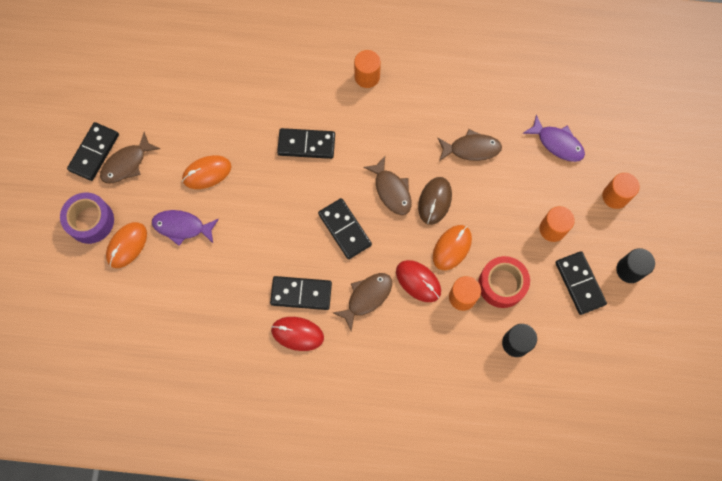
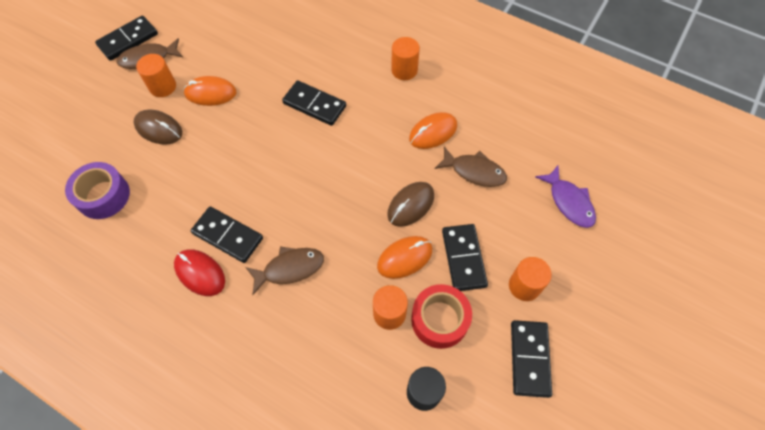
camera: 25 degrees right, 10 degrees down
(90, 221) = (86, 92): purple tape -> purple tape (103, 196)
(127, 245) = (101, 124): orange mouse -> orange mouse (433, 132)
(182, 227) = (158, 129): purple fish -> brown mouse
(345, 229) = (306, 194): black domino -> black domino (464, 258)
(391, 190) = (372, 177): brown fish -> none
(418, 281) = (351, 276): red mouse -> none
(615, 196) = (612, 282): orange cylinder -> orange cylinder (163, 87)
(629, 270) = (596, 370): black cylinder -> none

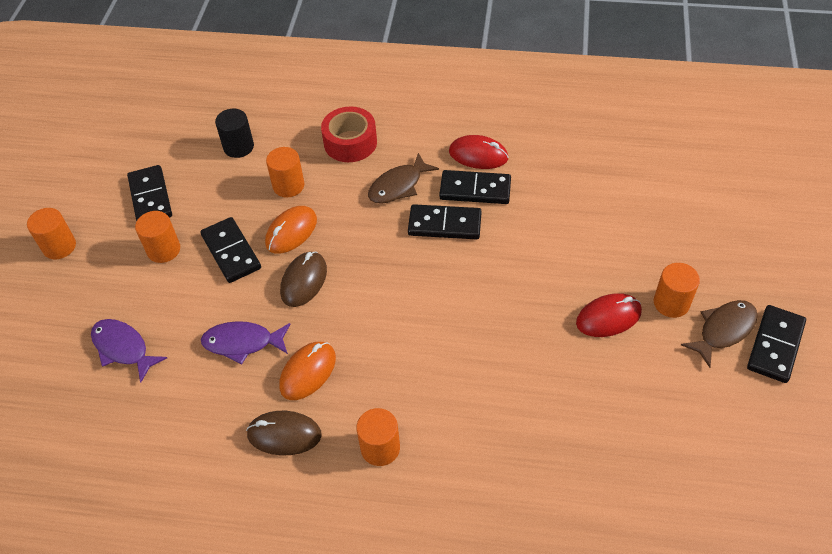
camera: 160 degrees right, 10 degrees down
(103, 196) = (623, 178): purple tape -> none
(158, 129) = (630, 256): brown mouse -> brown mouse (284, 434)
(210, 93) = (608, 317): orange mouse -> red mouse
(314, 105) = (472, 351): black domino -> black domino (444, 224)
(439, 319) = (240, 197): red tape -> red tape (350, 142)
(474, 171) = (242, 343): brown fish -> purple fish
(625, 332) = (59, 246): none -> orange cylinder

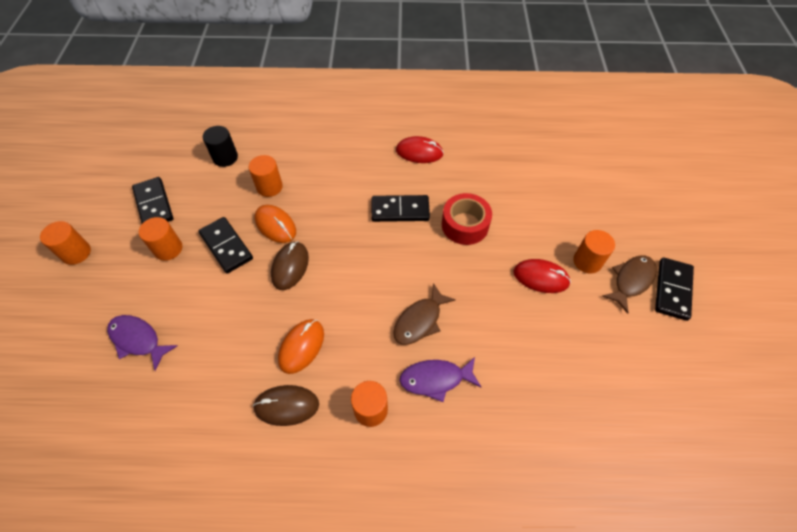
camera: 10 degrees left, 5 degrees up
(242, 343) = (243, 325): purple fish -> purple fish (435, 379)
(291, 232) = (275, 225): orange mouse -> orange mouse turned 75 degrees counterclockwise
(350, 142) = (316, 148): red tape -> red tape (465, 225)
(398, 186) = (359, 181): brown fish -> brown fish (420, 320)
(475, 190) = (420, 180): black domino -> none
(608, 317) = (541, 277): red mouse -> red mouse turned 45 degrees clockwise

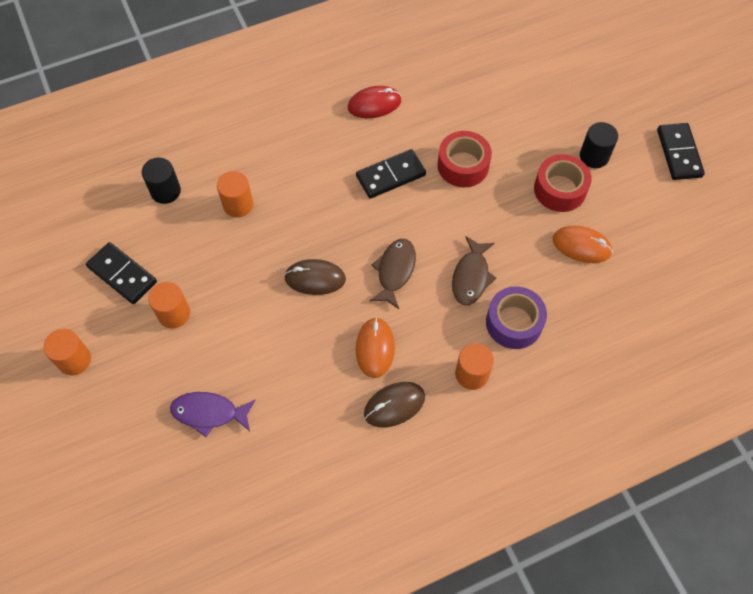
camera: 25 degrees left, 5 degrees up
(226, 246) = (234, 286): black domino -> none
(275, 225) = (272, 243): orange mouse -> orange mouse (581, 246)
(290, 267) = (315, 278): brown mouse -> brown mouse turned 75 degrees counterclockwise
(435, 379) = (514, 323): purple fish -> purple tape
(541, 277) = (559, 189): red mouse -> red tape
(587, 261) = (594, 156): orange cylinder -> black cylinder
(631, 280) = (640, 159): brown fish -> brown fish (395, 271)

